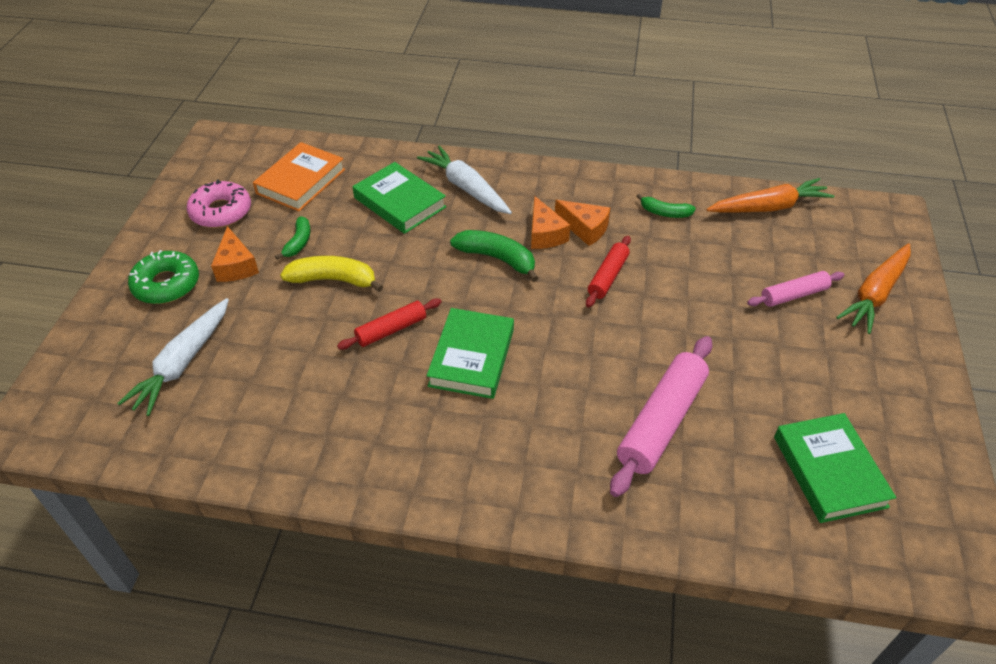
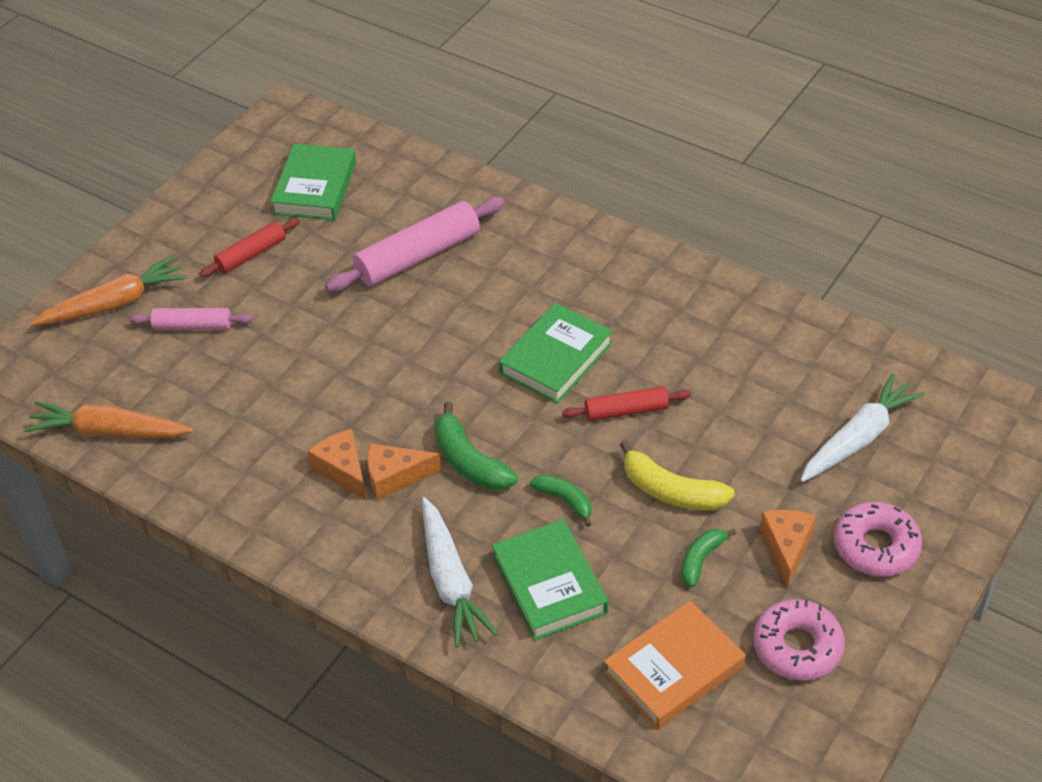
camera: 155 degrees left, 0 degrees up
(166, 284) = (876, 546): green donut -> pink donut
(544, 234) = (395, 477): orange cheese -> orange cheese turned 105 degrees counterclockwise
(608, 277) = (362, 402): red rolling pin -> red rolling pin (251, 254)
(664, 213) = (233, 462): green banana -> green banana (565, 501)

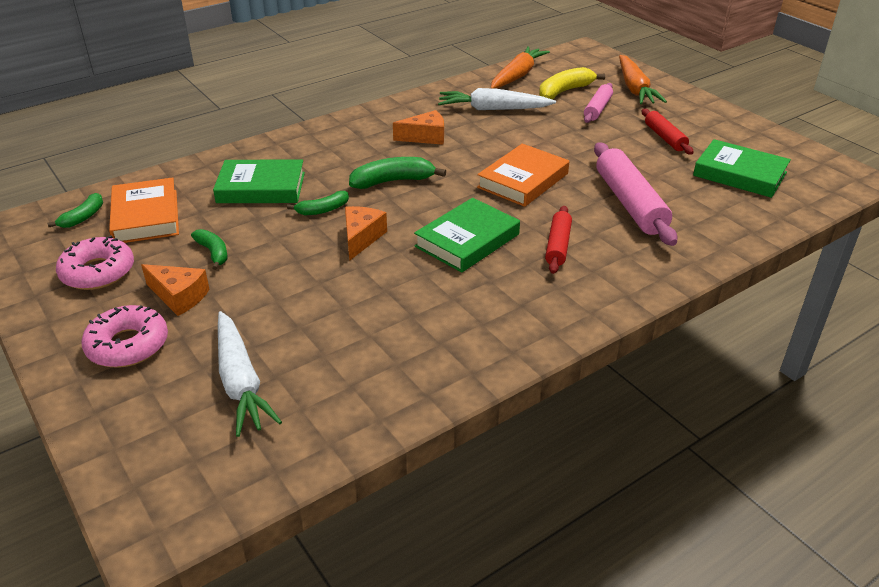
camera: 110 degrees right, 10 degrees down
(395, 477) = (403, 153): orange cheese -> orange cheese (361, 238)
(411, 348) = (523, 180): none -> orange book
(451, 581) = (301, 155): white carrot -> white carrot (493, 109)
(556, 358) = (467, 240): green book -> green book turned 75 degrees clockwise
(626, 411) = (384, 259): red rolling pin -> red rolling pin (557, 246)
(671, 491) = (286, 258): yellow banana -> yellow banana (564, 91)
(714, 738) = (83, 217): none -> green banana

